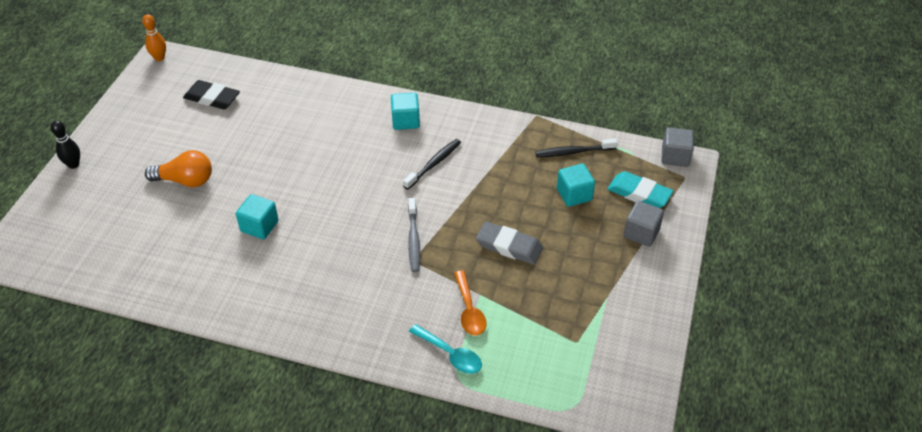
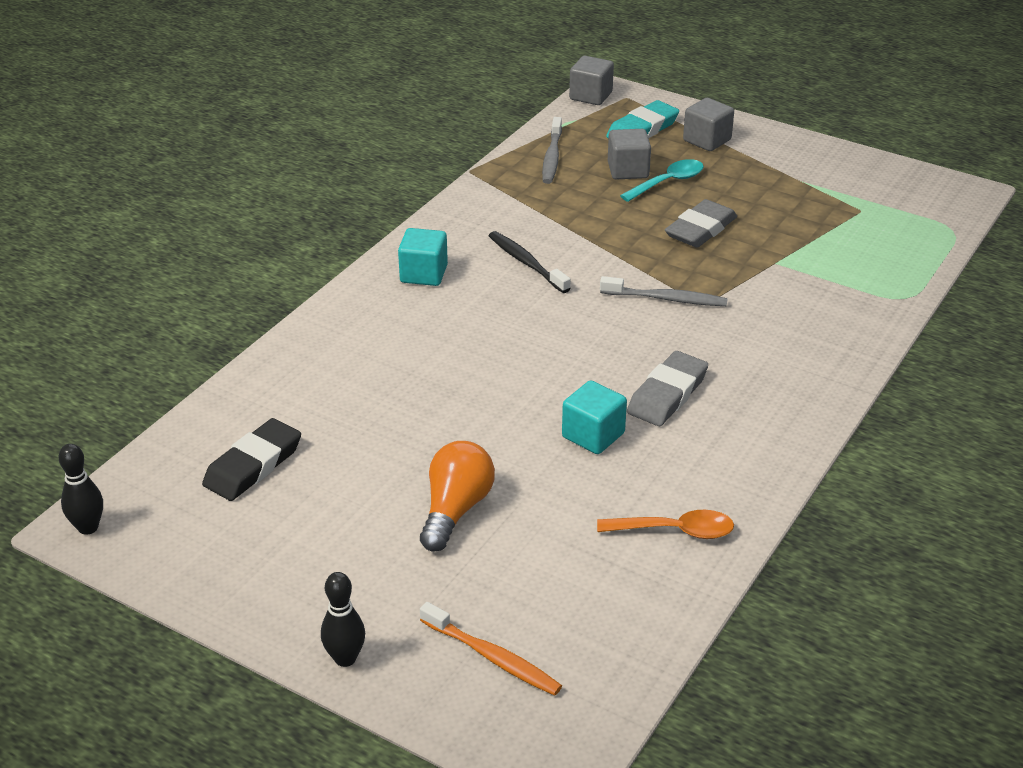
camera: 75 degrees left, 10 degrees down
(74, 217) = (493, 657): none -> orange toothbrush
(159, 58) = (88, 527): orange bowling pin -> black bowling pin
(307, 255) = (667, 394): none -> grey eraser
(450, 354) = (867, 298): turquoise spoon -> turquoise spoon (668, 182)
(469, 310) = (800, 274): orange spoon -> orange spoon (675, 531)
(573, 152) = (552, 157): black toothbrush -> grey toothbrush
(574, 194) = (628, 170): turquoise cube -> grey cube

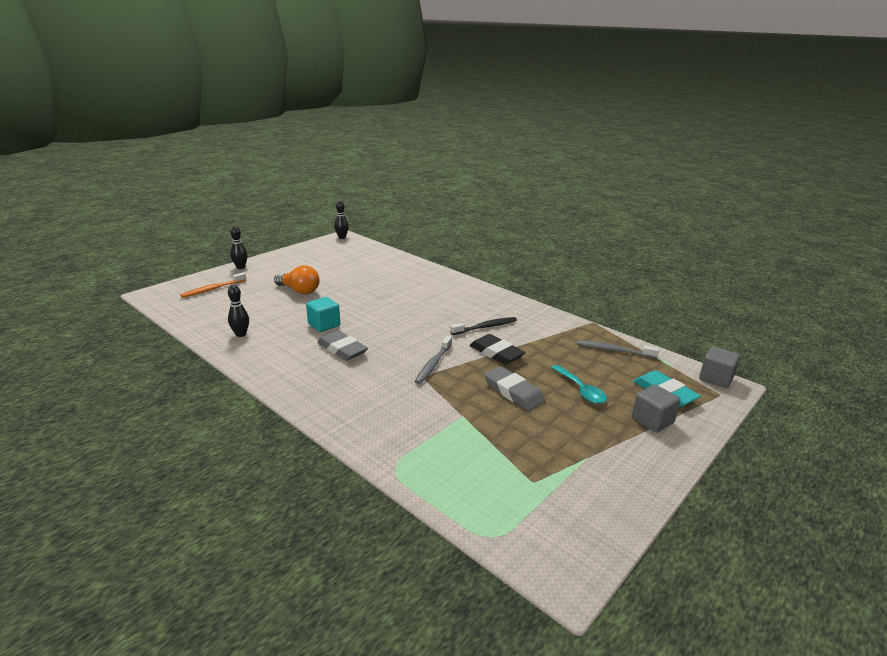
camera: 100 degrees right, 10 degrees down
(253, 465) = (356, 260): black eraser -> black eraser (496, 353)
(423, 274) = (482, 300): turquoise cube -> none
(628, 170) = (598, 376): grey cube -> none
(675, 531) = (241, 334): orange spoon -> black bowling pin

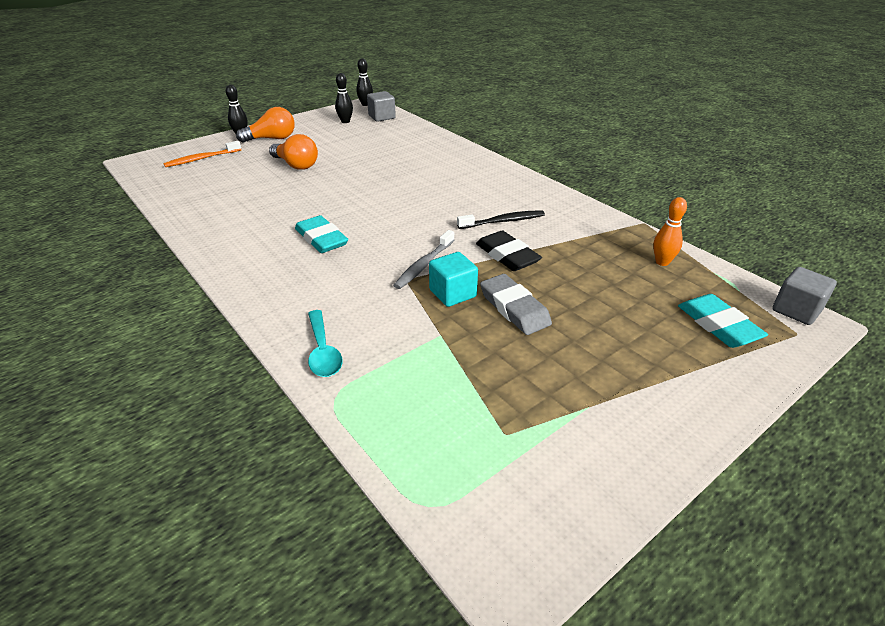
camera: 10 degrees right, 10 degrees up
(241, 334) = (213, 213): black bowling pin -> black bowling pin (345, 121)
(269, 269) = (272, 139): none -> orange light bulb
(324, 325) = (310, 207): turquoise cube -> turquoise cube (453, 293)
(342, 349) = (321, 239): grey eraser -> turquoise eraser
(581, 390) = (604, 312): turquoise spoon -> turquoise spoon (323, 351)
(613, 350) = (662, 262): grey toothbrush -> orange bowling pin
(652, 421) = (691, 363): grey cube -> grey cube (382, 117)

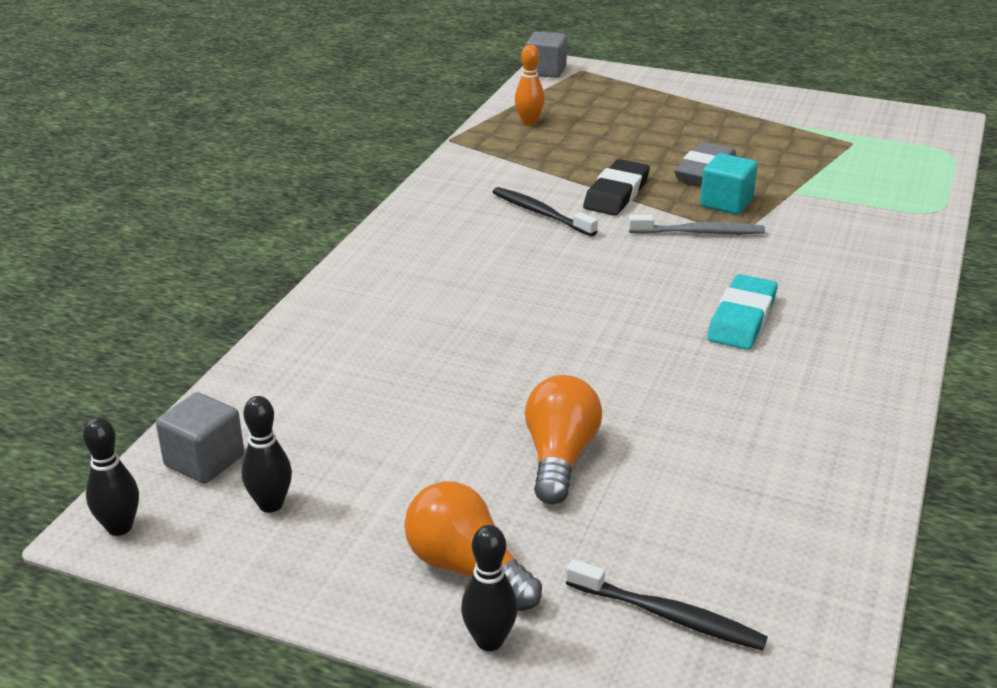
camera: 120 degrees left, 5 degrees down
(202, 159) = (668, 616): orange toothbrush -> black toothbrush
(323, 351) = (902, 236): turquoise spoon -> none
(718, 325) = (608, 93): turquoise eraser -> none

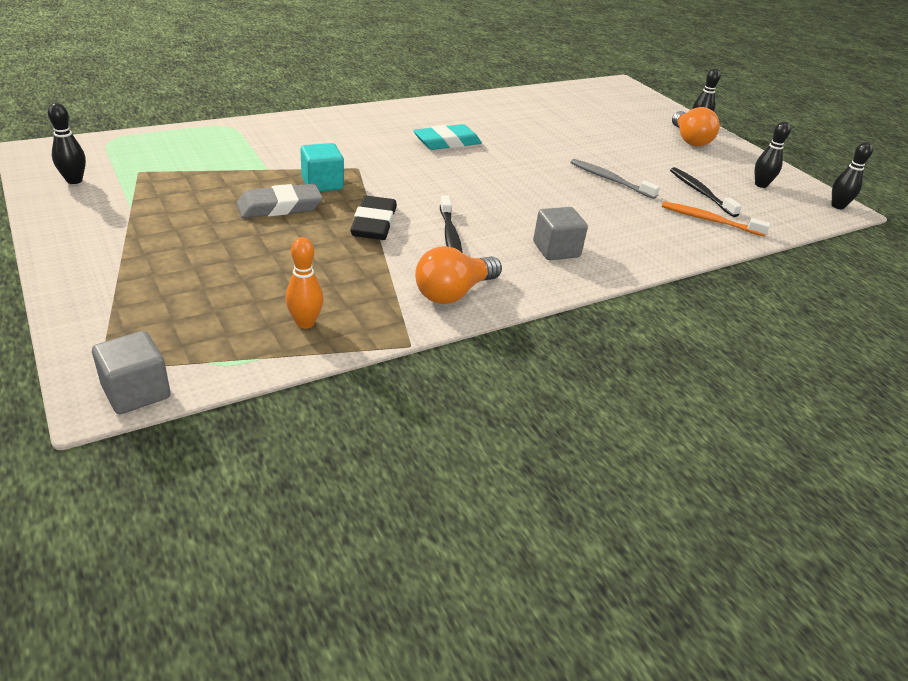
camera: 145 degrees left, 5 degrees up
(204, 461) = (788, 211): grey cube -> grey cube (556, 250)
(310, 375) = (709, 220): none -> orange toothbrush
(559, 457) = (615, 145): orange light bulb -> orange light bulb (453, 293)
(616, 194) = (374, 223): black eraser -> black eraser turned 60 degrees counterclockwise
(668, 616) = (629, 107): black toothbrush -> black toothbrush (700, 192)
(699, 232) = (378, 179): grey toothbrush -> grey toothbrush (609, 180)
(861, 118) = (74, 180): none -> black bowling pin

